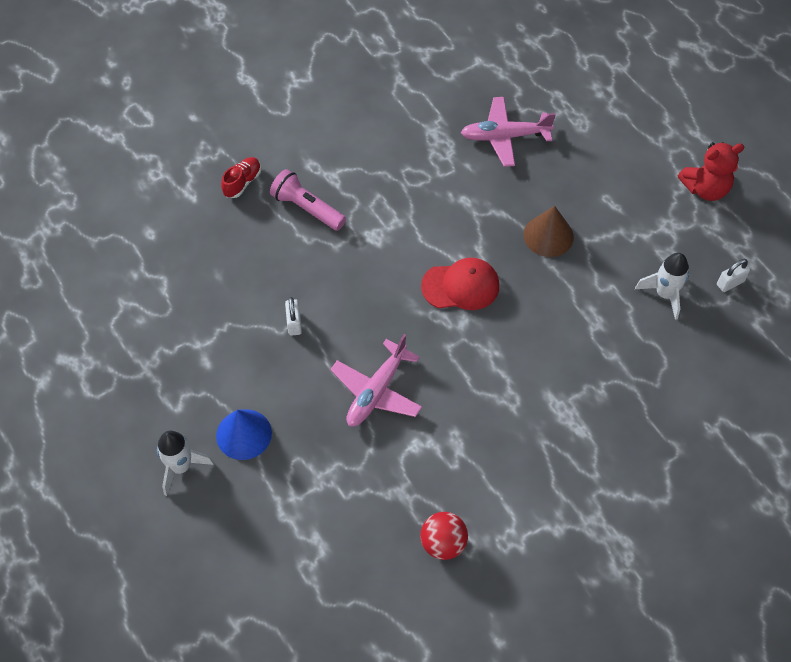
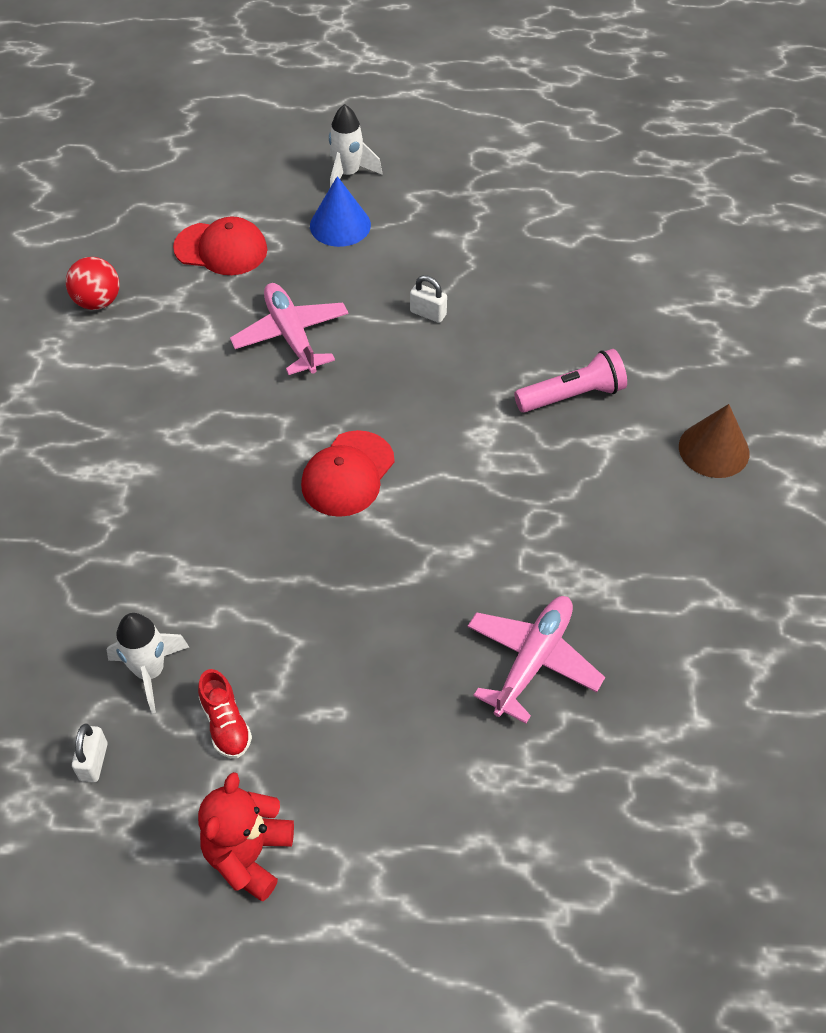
camera: 125 degrees right, 5 degrees down
(242, 182) = (655, 358): red shoe -> red shoe (226, 724)
(327, 498) = (221, 249): none -> red cap
(548, 235) = (339, 605): brown cone -> brown cone (714, 449)

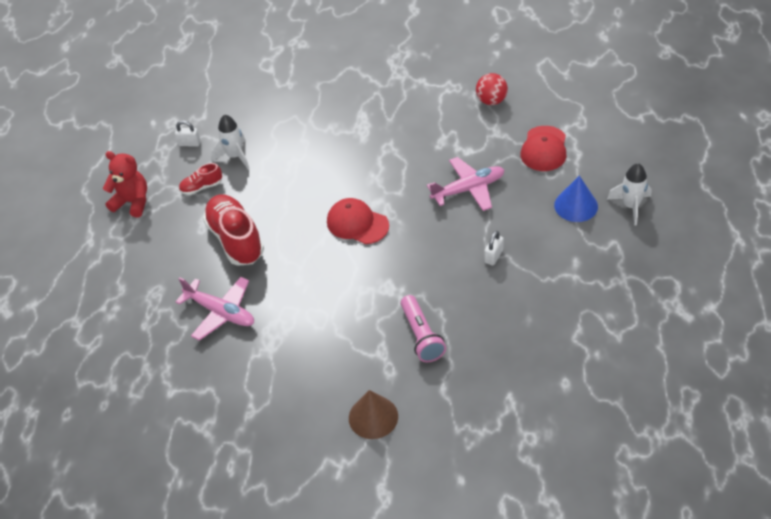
camera: 95 degrees right, 5 degrees down
(368, 652) = (235, 239): none -> red shoe

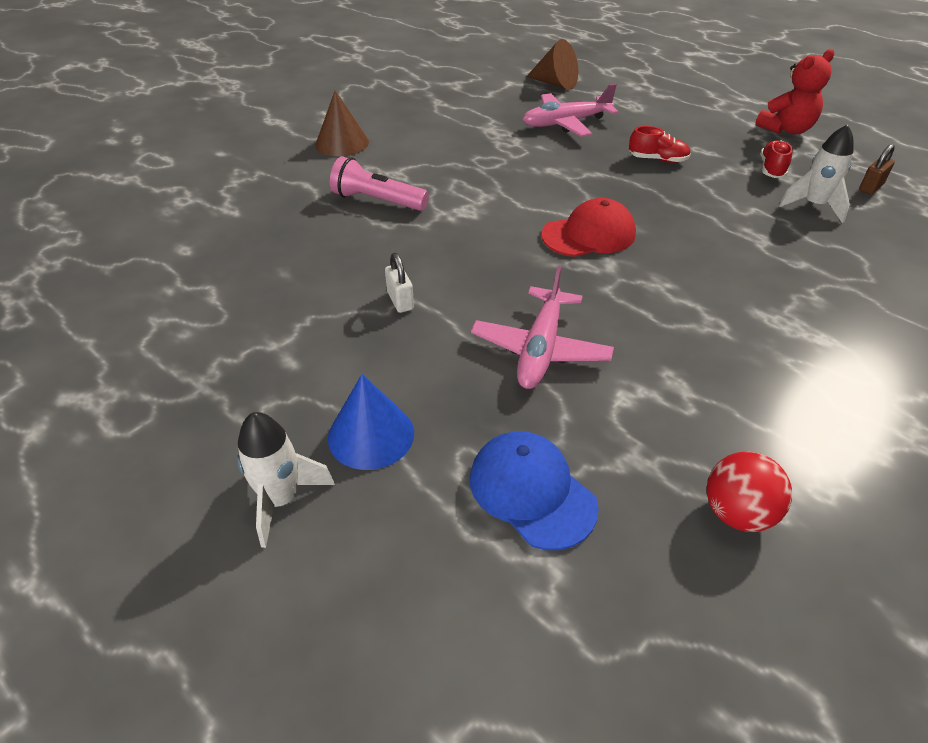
camera: 125 degrees right, 5 degrees down
(149, 361) = (555, 83): none -> brown cone
(189, 143) = (871, 187): white padlock -> brown padlock
(235, 239) = (657, 160): red shoe -> red shoe, size x0.49
(544, 149) = (532, 491): red cap -> blue cap

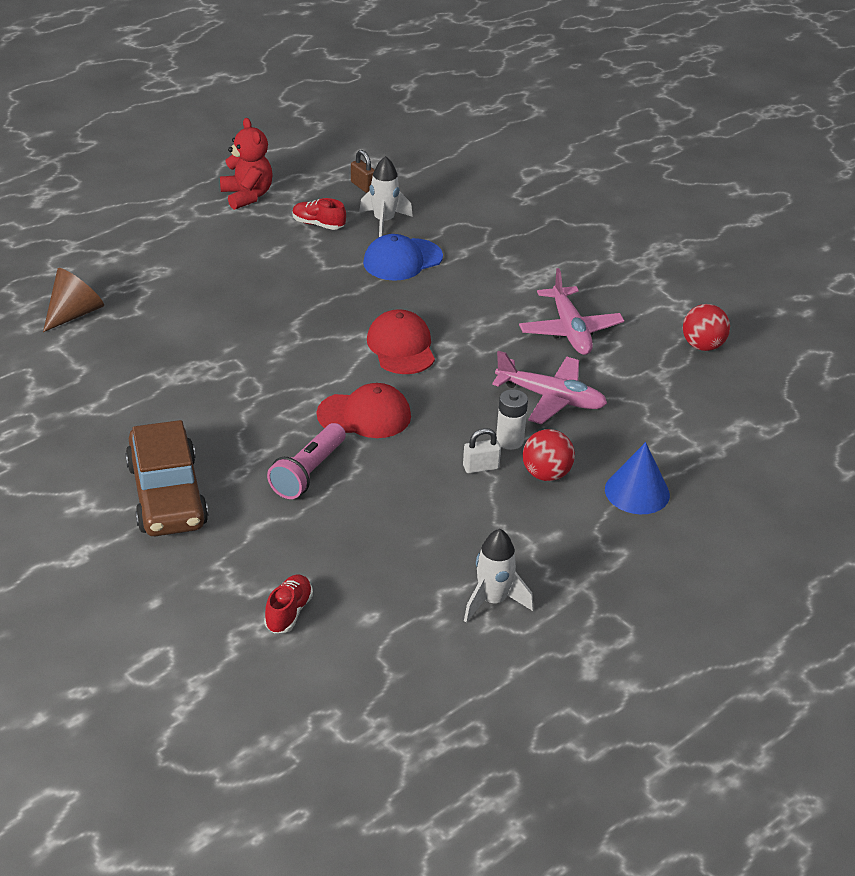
camera: 85 degrees left, 5 degrees down
(281, 499) = (696, 537): white rocket -> white rocket (493, 601)
(342, 143) = (166, 495): brown cone -> brown car
(395, 351) = (546, 474): none -> red ball
(450, 319) = (509, 441): none -> white battery
(467, 222) = (364, 415): none -> red cap
(532, 491) = (688, 423): blue cap -> blue cap (402, 260)
(565, 123) = (181, 323): pink plane -> pink plane (570, 330)
(657, 160) = (280, 282): red shoe -> red shoe (288, 612)

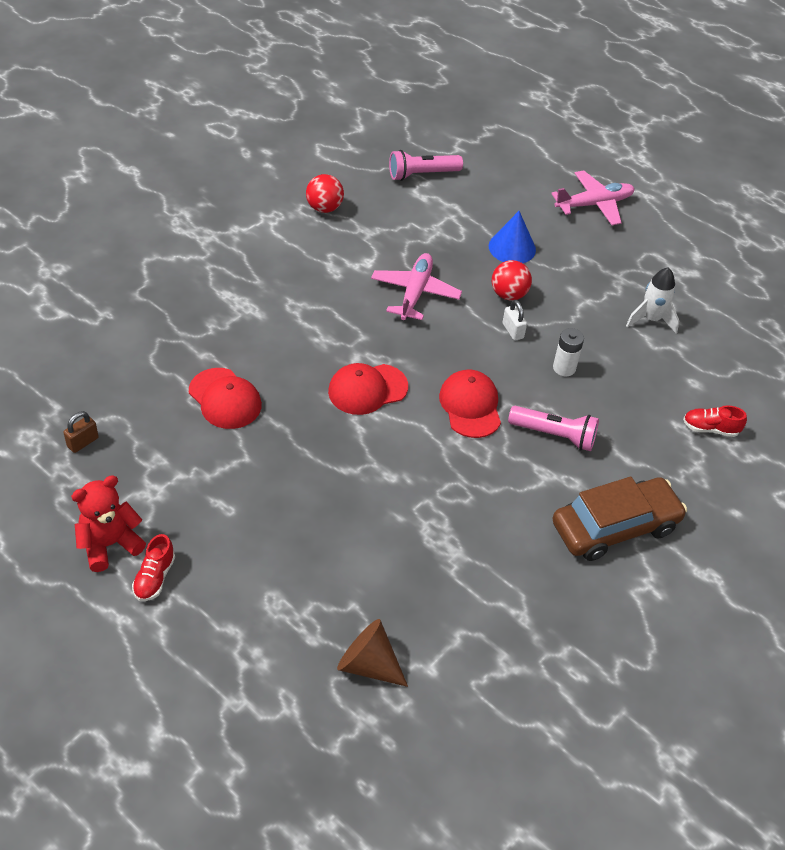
camera: 100 degrees left, 10 degrees up
(318, 224) = (165, 472): red shoe -> red shoe (154, 578)
(384, 221) = (154, 418): white rocket -> none
(402, 260) = (225, 399): blue cap -> red cap
(509, 441) = (476, 315): white battery -> white battery (564, 368)
(570, 330) = (319, 282): pink plane -> pink plane (594, 204)
(782, 432) = (422, 174): none -> pink flashlight

